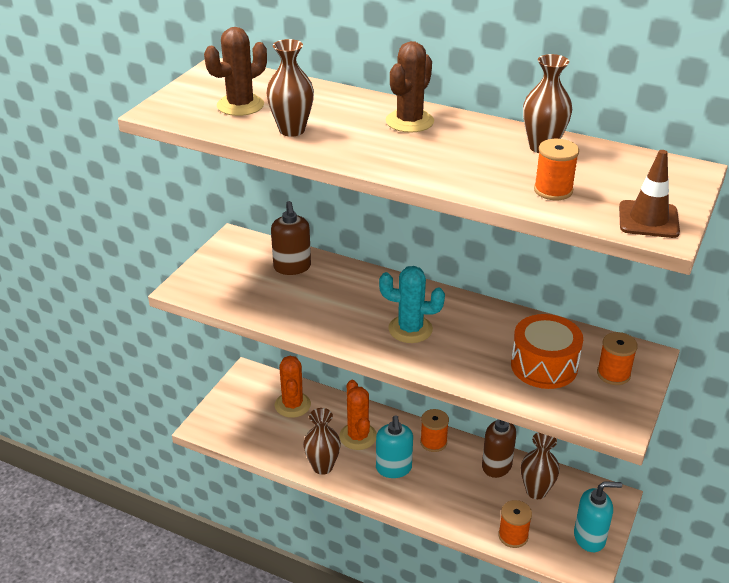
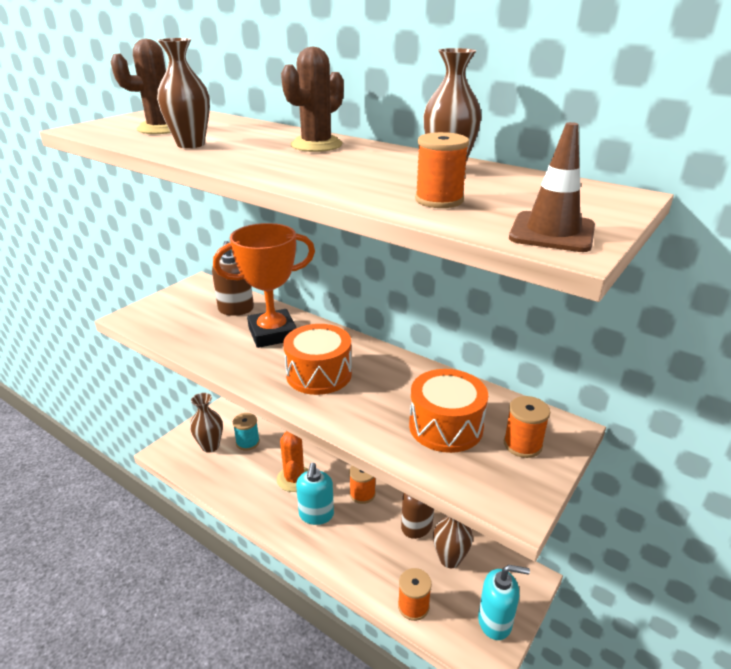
camera: 10 degrees right, 5 degrees down
(292, 405) = (247, 442): orange cactus -> turquoise spool
(322, 467) = (251, 503): brown vase -> brown vase (210, 446)
(344, 291) = (272, 333): none -> orange trophy
(410, 329) = (319, 374): turquoise cactus -> orange drum

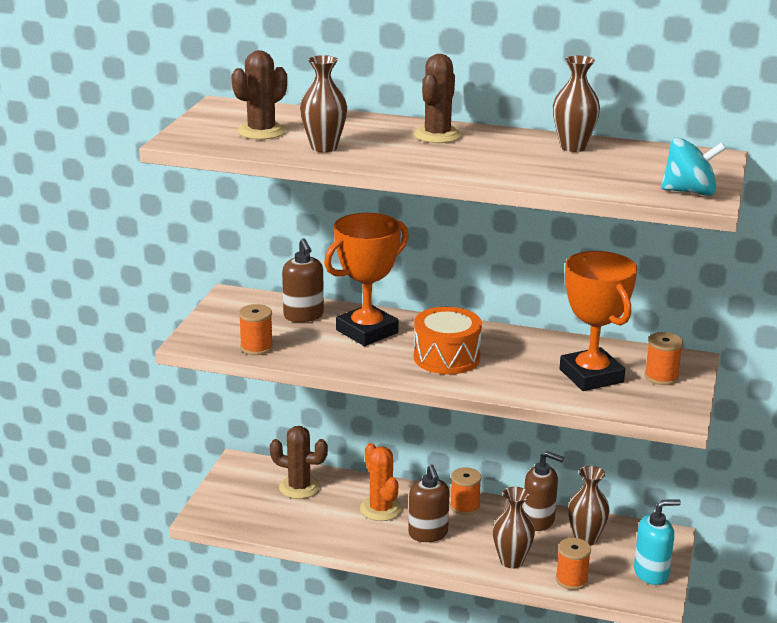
camera: 20 degrees left, 5 degrees down
(210, 446) = (257, 499): brown vase -> brown vase (511, 561)
(247, 442) = (299, 487): turquoise spool -> brown cactus
(316, 515) = (428, 534): turquoise soap dispenser -> brown soap dispenser
(439, 200) = (595, 177): orange spool -> orange spool (256, 347)
(445, 426) = (591, 376): orange drum -> orange trophy
(552, 232) = (689, 192): brown traffic cone -> turquoise spinning top

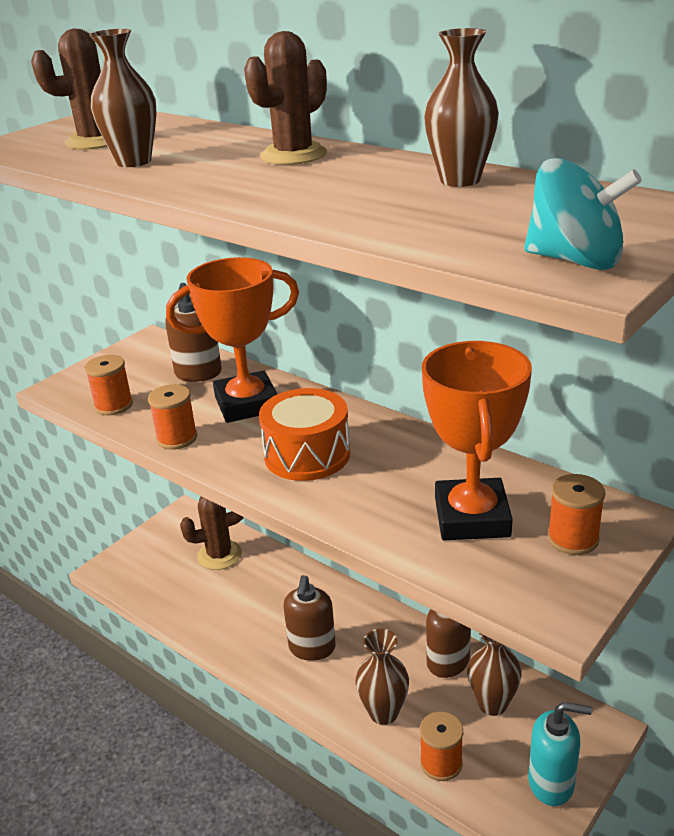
camera: 25 degrees right, 5 degrees up
(299, 487) = (219, 555): brown cactus -> brown cactus turned 60 degrees counterclockwise
(380, 509) = (282, 602): orange cactus -> none
(465, 506) = (374, 620): orange spool -> orange spool (177, 438)

